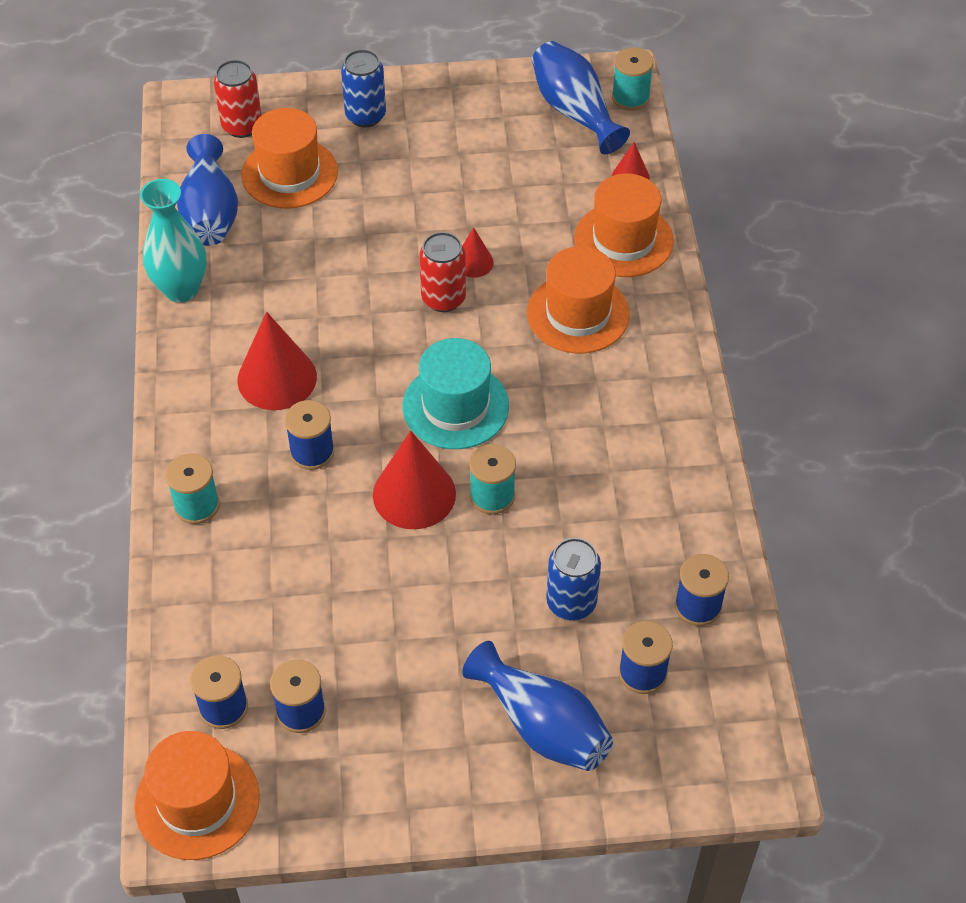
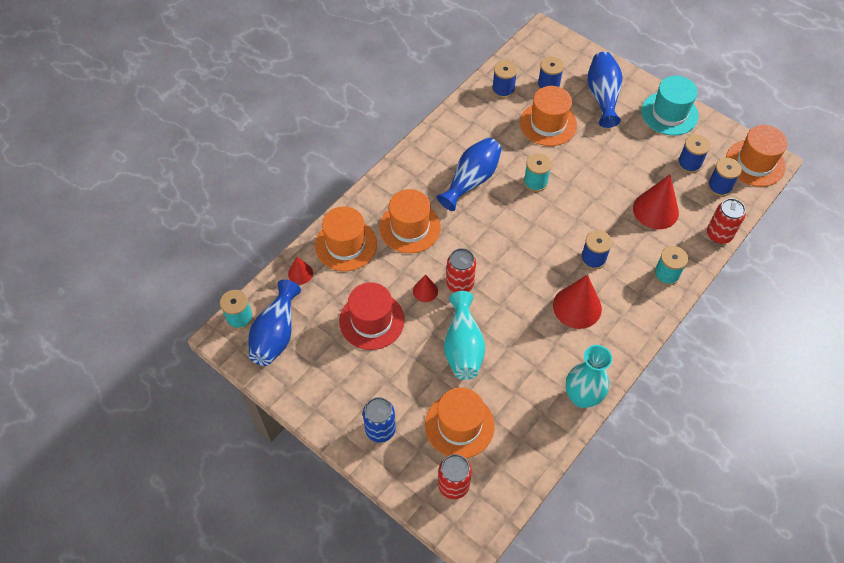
camera: 135 degrees left, 5 degrees up
(166, 622) = (719, 235): none -> red can
(210, 213) = (525, 435): blue vase -> blue vase (471, 180)
(366, 241) = (463, 346): none -> turquoise vase
(414, 494) = (566, 207): red cone -> red cone (655, 210)
(455, 406) = (510, 229): turquoise hat -> turquoise hat (669, 113)
(494, 192) = (371, 320): none -> red hat
(571, 602) = (548, 124): blue can -> orange hat

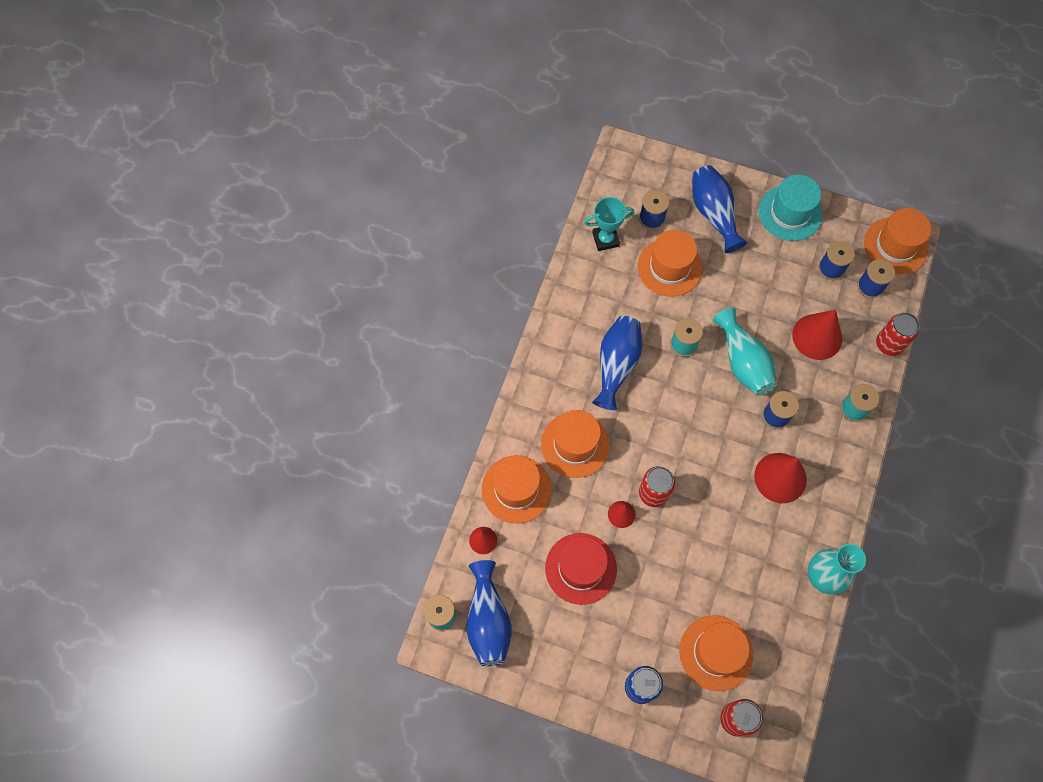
camera: 20 degrees left, 10 degrees up
(463, 346) = (685, 564): turquoise vase -> turquoise vase (743, 362)
(503, 89) = (605, 239): blue spool -> turquoise trophy

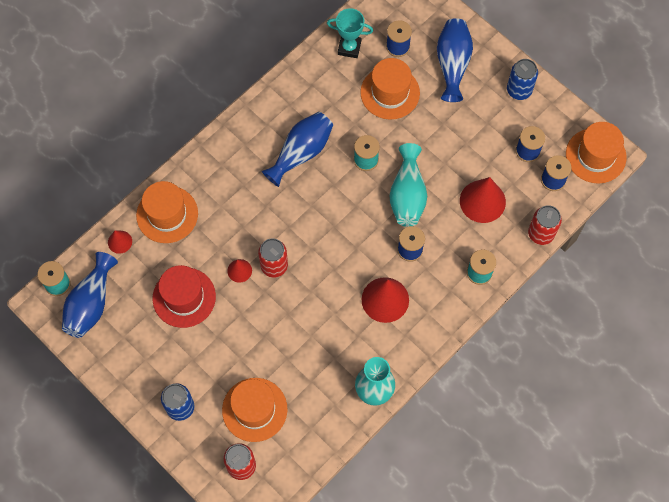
camera: 25 degrees right, 0 degrees up
(575, 444) = (232, 200): orange hat -> none
(790, 213) = (519, 90): turquoise hat -> blue can

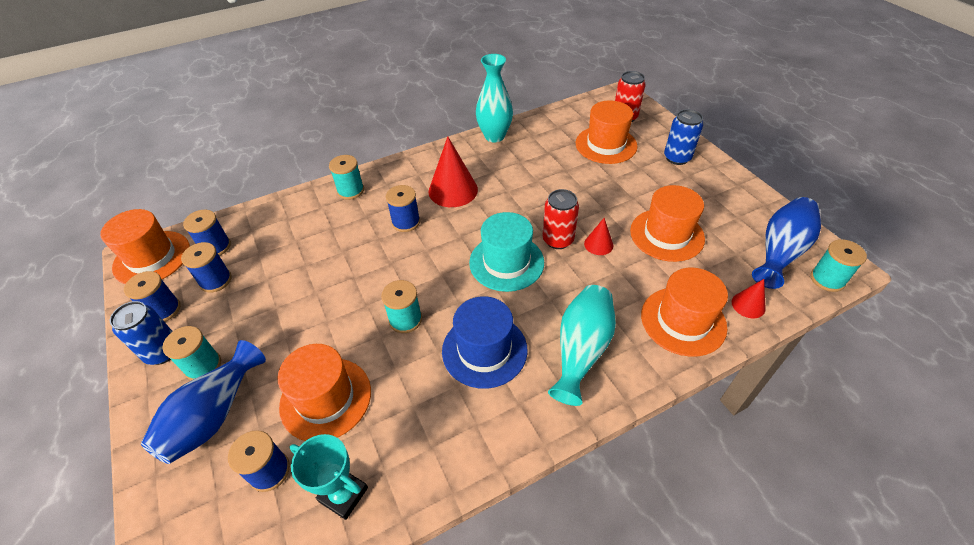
camera: 160 degrees left, 20 degrees down
(184, 297) = (667, 235): red hat -> orange hat
(301, 153) = (484, 350): blue vase -> blue hat
(309, 231) = (506, 262): none -> turquoise hat
(407, 195) = (378, 270): turquoise vase -> turquoise vase (581, 350)
(482, 201) = (303, 245): red cone -> none
(484, 89) = (203, 366): none -> turquoise spool
(541, 234) = (269, 206): red can -> none
(546, 118) = (164, 310): none -> blue spool

